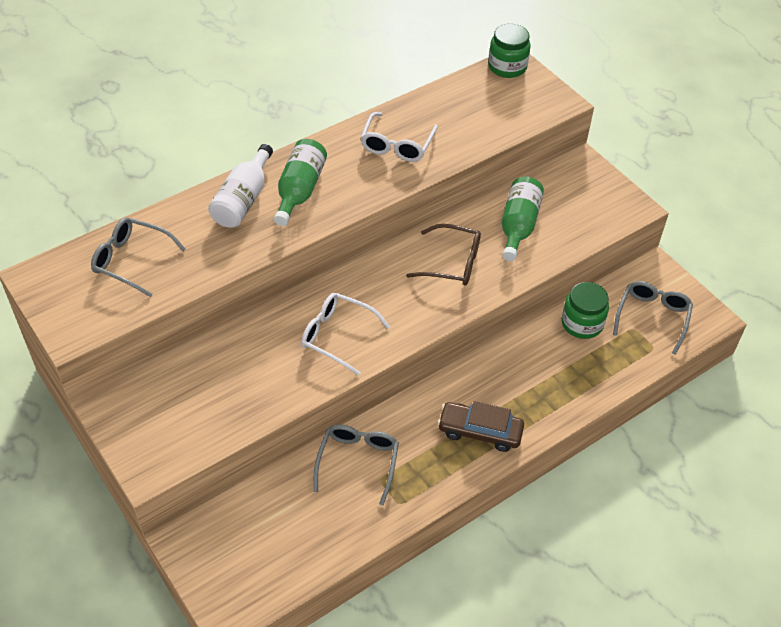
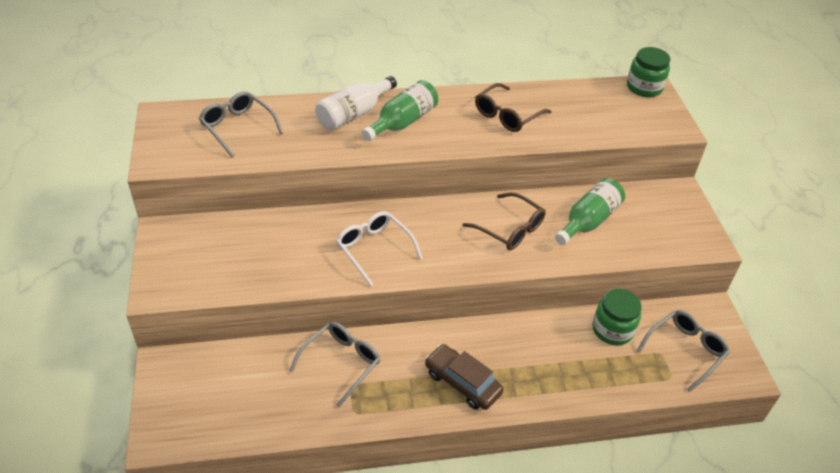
camera: 25 degrees right, 5 degrees down
(397, 145) = (507, 115): white glasses -> brown glasses

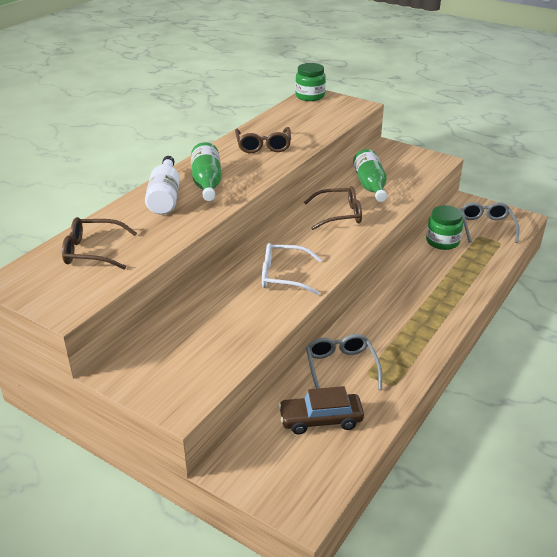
camera: 45 degrees left, 10 degrees down
(237, 127) = (92, 251): grey glasses -> brown glasses
(462, 382) = (420, 322): brown car -> brown car (320, 419)

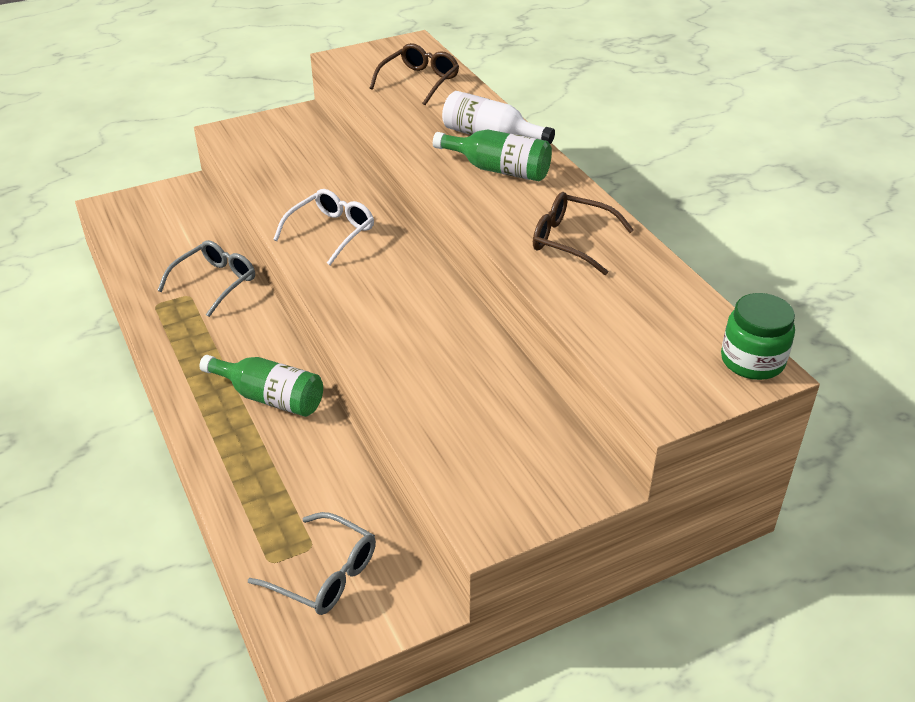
camera: 120 degrees right, 5 degrees up
(320, 419) = (173, 246): brown car -> none
(339, 215) = (414, 323): brown glasses -> none
(341, 368) = (215, 282): grey glasses -> grey glasses turned 75 degrees counterclockwise
(370, 185) = (468, 390): green bottle -> green bottle (269, 397)
(442, 242) = (336, 490): green jar -> none

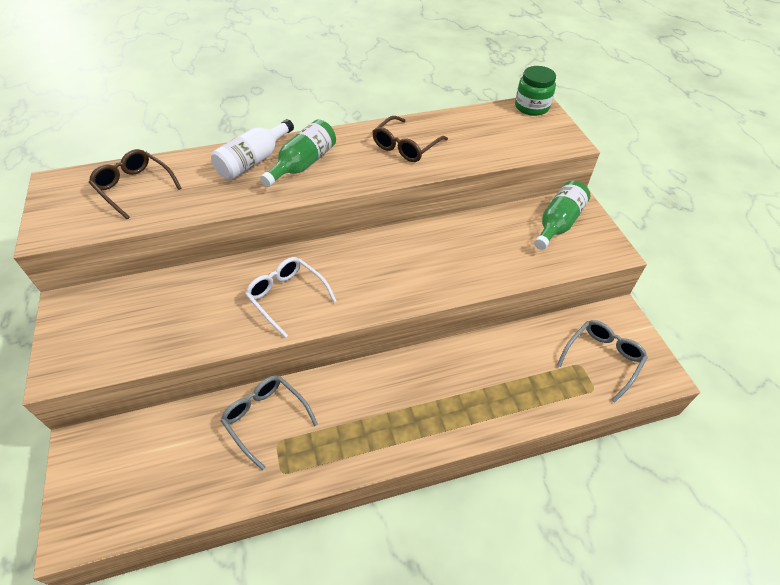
camera: 80 degrees left, 10 degrees up
(269, 397) = (431, 381): green bottle -> green bottle (558, 223)

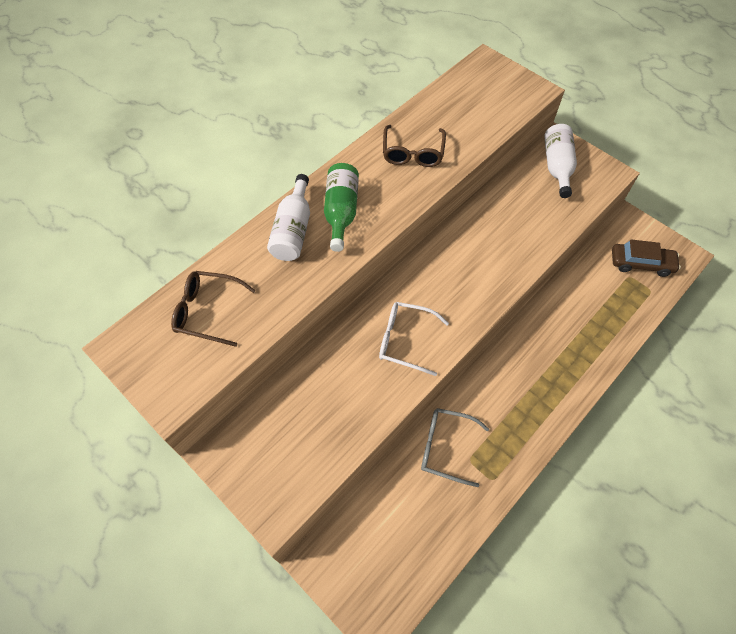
camera: 30 degrees left, 10 degrees up
(531, 107) = (481, 65): green jar -> none
(558, 223) = (557, 167): green bottle -> white bottle
(602, 359) = (641, 263): grey glasses -> brown car

